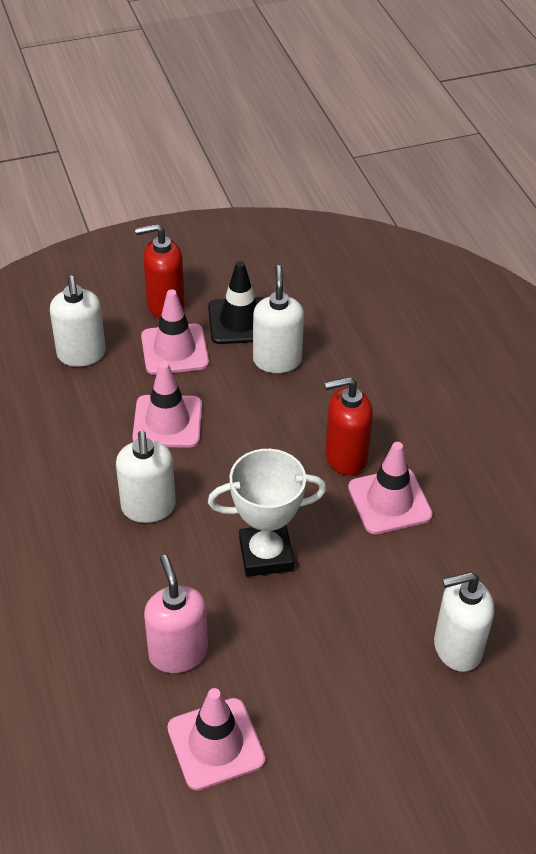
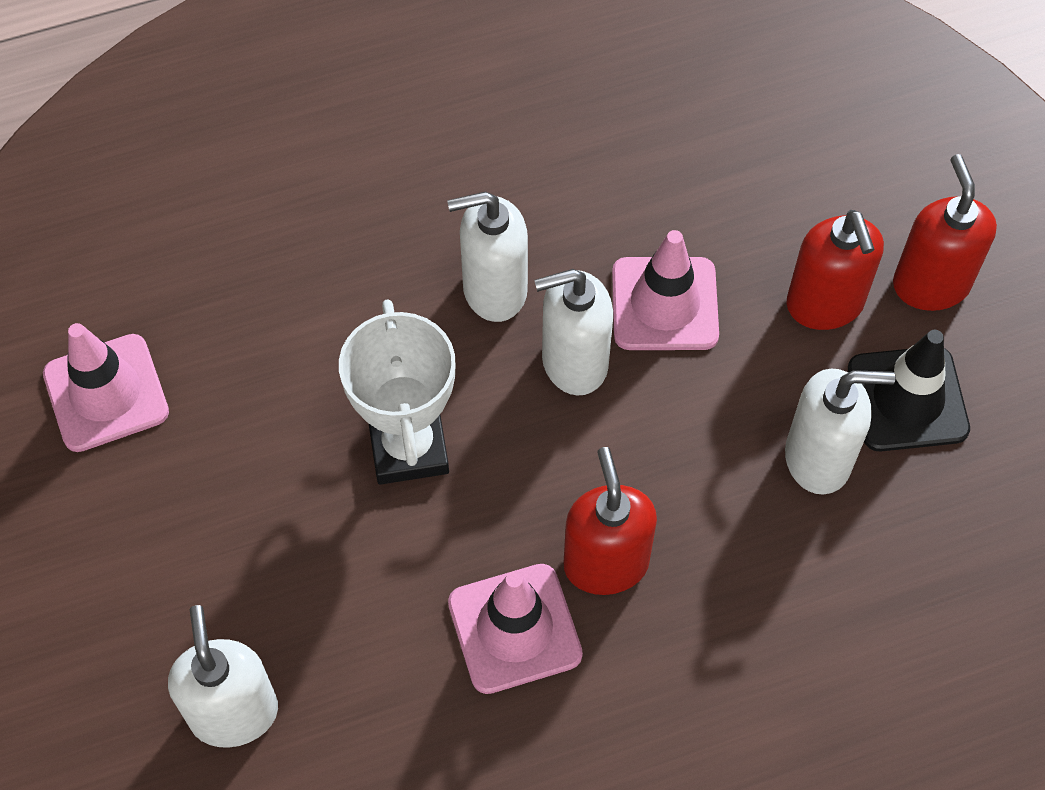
camera: 90 degrees right, 15 degrees up
(81, 354) = (798, 177): white soap dispenser -> white soap dispenser (574, 362)
(174, 350) = (825, 304): pink traffic cone -> red soap dispenser
(178, 653) = (246, 342): pink soap dispenser -> none

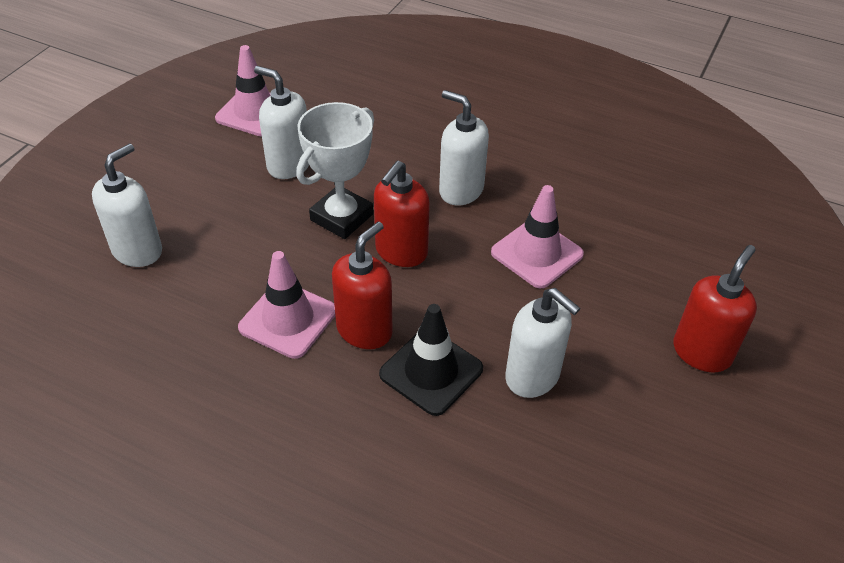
camera: 45 degrees right, 15 degrees down
(574, 362) = (460, 243): white soap dispenser -> white soap dispenser (289, 165)
(825, 304) = (625, 315): red soap dispenser -> red soap dispenser (401, 252)
(907, 399) = (620, 391): black traffic cone -> black traffic cone (431, 371)

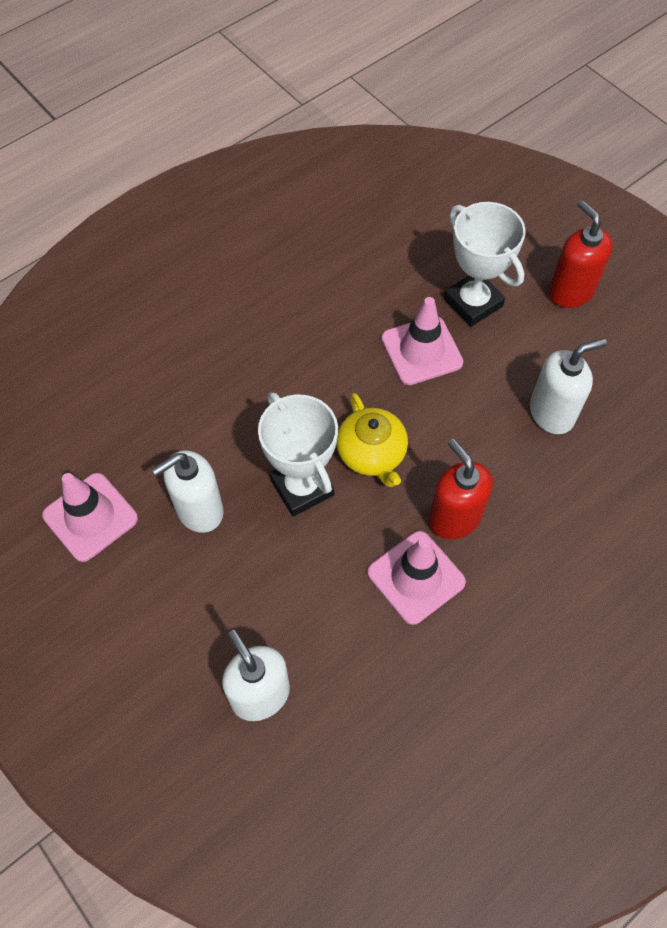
camera: 65 degrees left, 15 degrees up
(401, 252) = (372, 454): red soap dispenser -> yellow teapot
(431, 371) = (519, 483): black traffic cone -> none
(460, 190) = (314, 374): white soap dispenser -> none
(622, 275) = (473, 303): none -> white trophy

